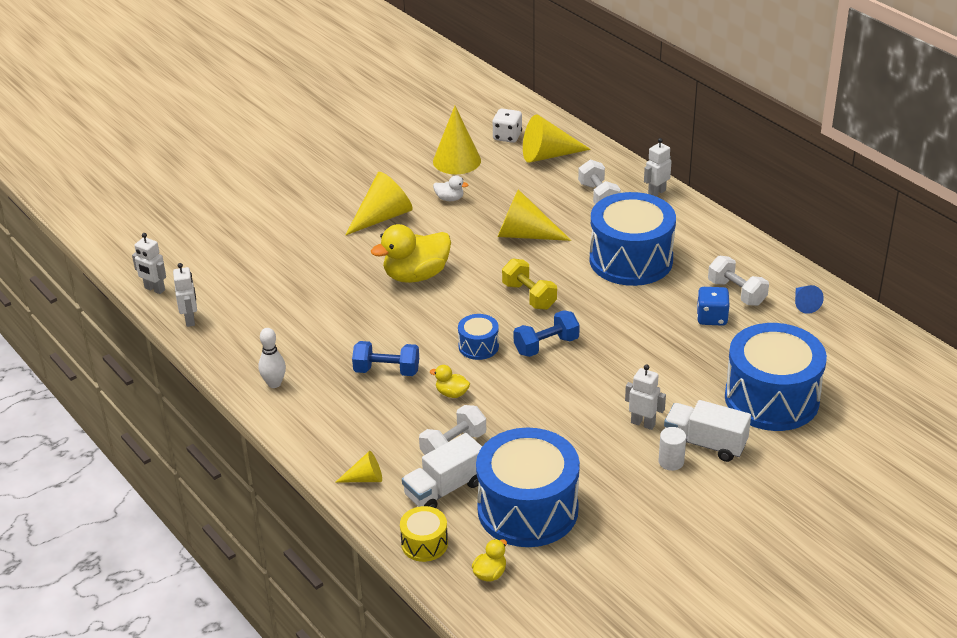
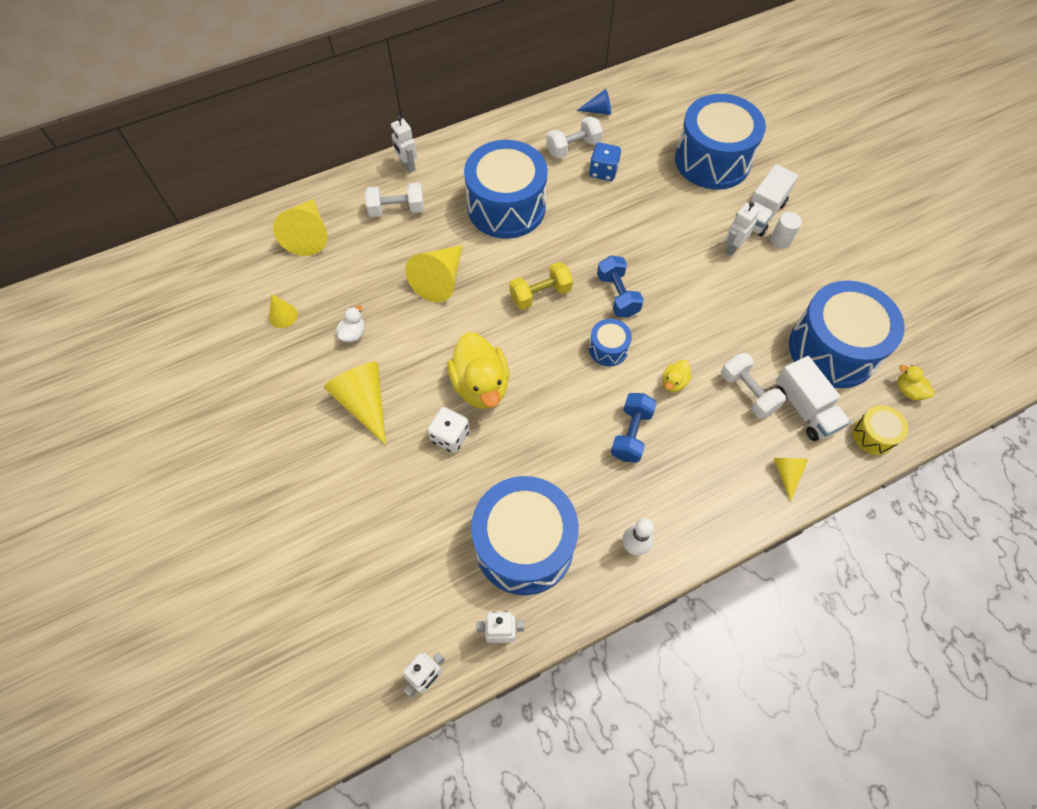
camera: 80 degrees left, 25 degrees up
(267, 321) = (524, 545): none -> blue drum
(457, 161) = (283, 316): yellow cone -> yellow cone, size x0.53
(507, 136) = (257, 262): white dice -> white dice (450, 436)

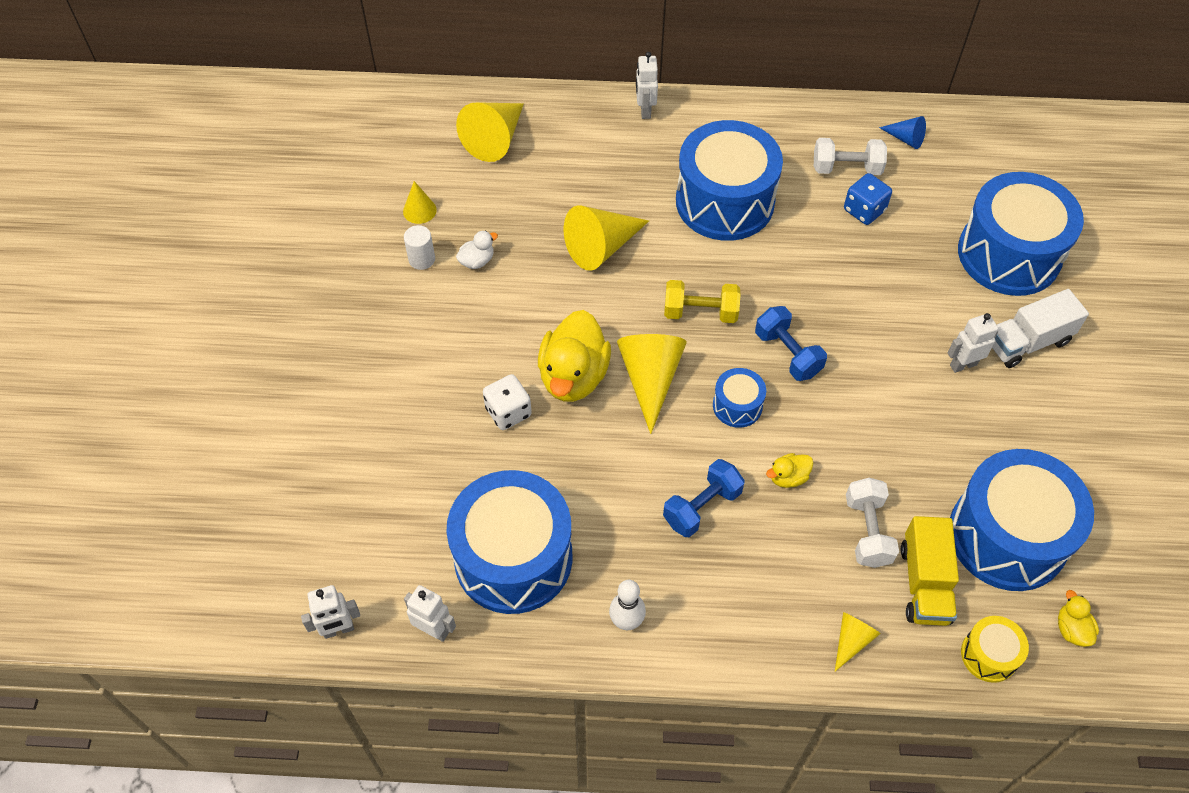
camera: 30 degrees right, 5 degrees down
(364, 402) = (444, 335): yellow cone -> yellow cone (650, 379)
(397, 209) = (603, 152): white dumbbell -> none
(617, 295) = (787, 353): blue dumbbell -> blue dumbbell turned 45 degrees counterclockwise
(780, 240) = (1031, 383): white cylinder -> white cylinder (422, 259)
(805, 409) = (924, 583): white truck -> yellow truck

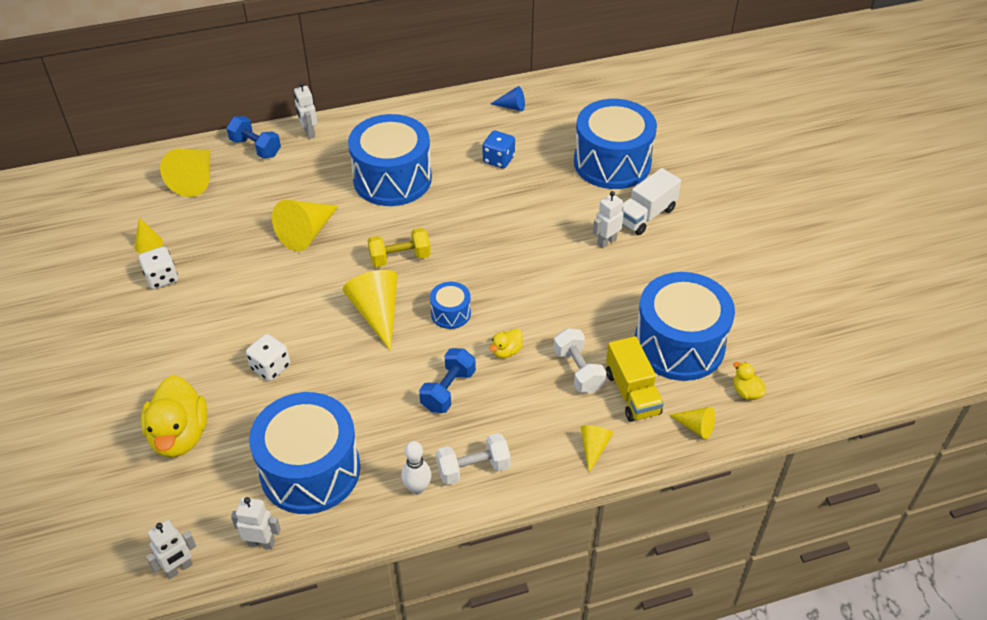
camera: 20 degrees left, 10 degrees down
(422, 259) = (162, 278): white cylinder -> white dice
(477, 261) = (208, 267): white duck -> none
(573, 376) = (315, 328): yellow duck -> yellow duck (180, 435)
(787, 353) = (476, 268): blue dumbbell -> blue dumbbell (256, 147)
(846, 168) = (475, 135): white dumbbell -> white dumbbell (473, 468)
(989, 655) = (695, 427): yellow drum -> yellow cone

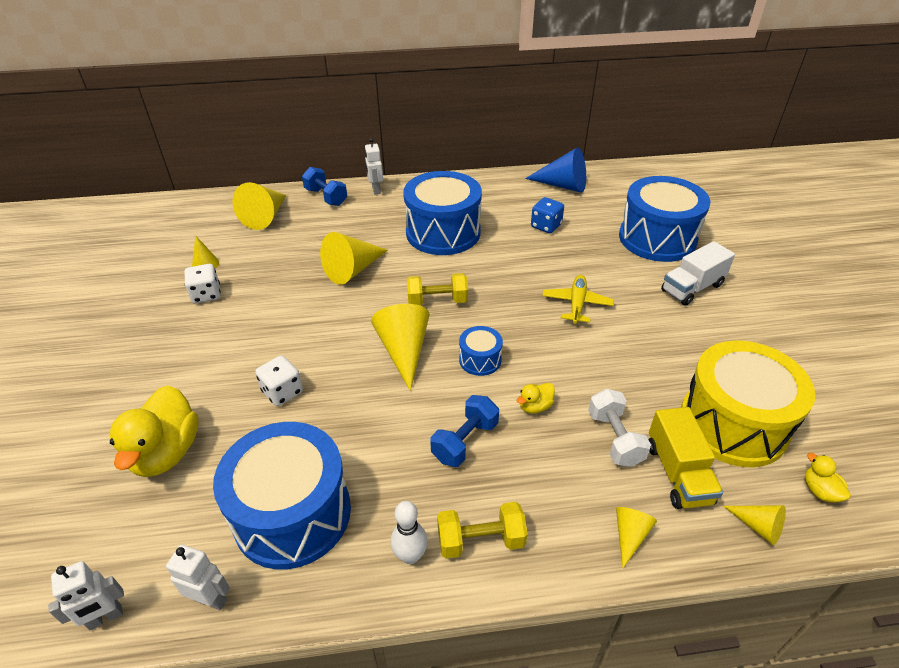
camera: 10 degrees right, 5 degrees down
(473, 468) = (480, 540): white dumbbell -> yellow dumbbell
(512, 106) = (562, 185): blue cone -> blue cone, size x1.88
(536, 245) = (577, 304): none -> yellow plane
(606, 241) = (650, 308): white robot -> none
(679, 344) = (733, 423): blue drum -> yellow drum

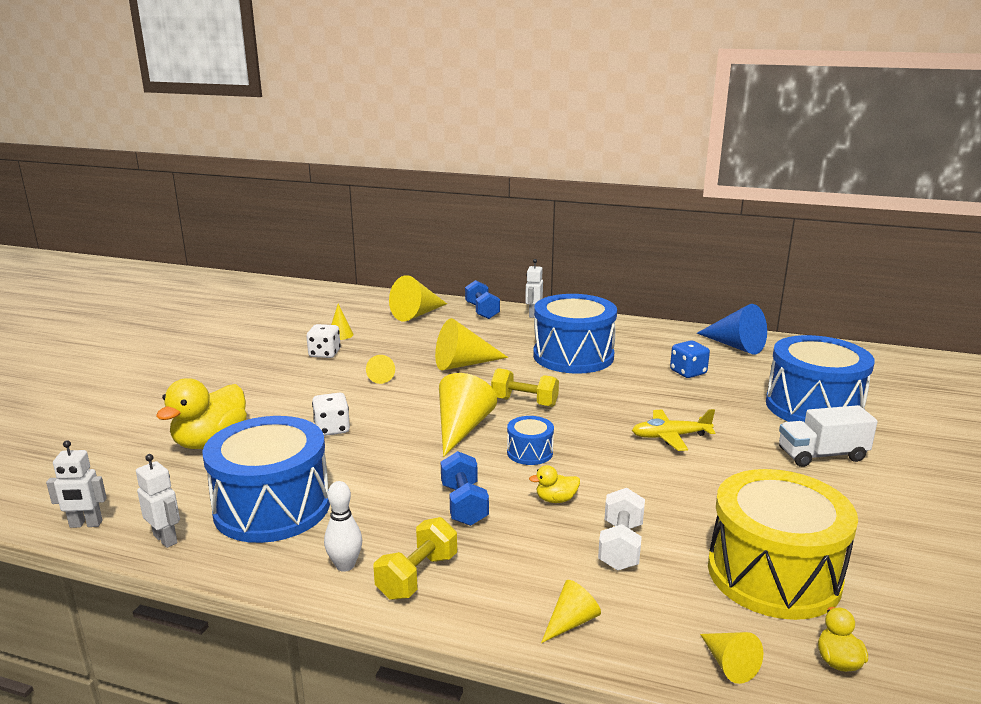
camera: 25 degrees right, 20 degrees down
(285, 309) = (381, 377): none -> yellow cone
(465, 441) = (464, 505): blue dumbbell -> blue dumbbell turned 75 degrees counterclockwise
(480, 540) = (417, 576): yellow dumbbell -> yellow dumbbell turned 75 degrees counterclockwise
(577, 304) = (670, 436): yellow plane -> yellow plane turned 135 degrees counterclockwise
(678, 473) = (669, 593): yellow truck -> none

